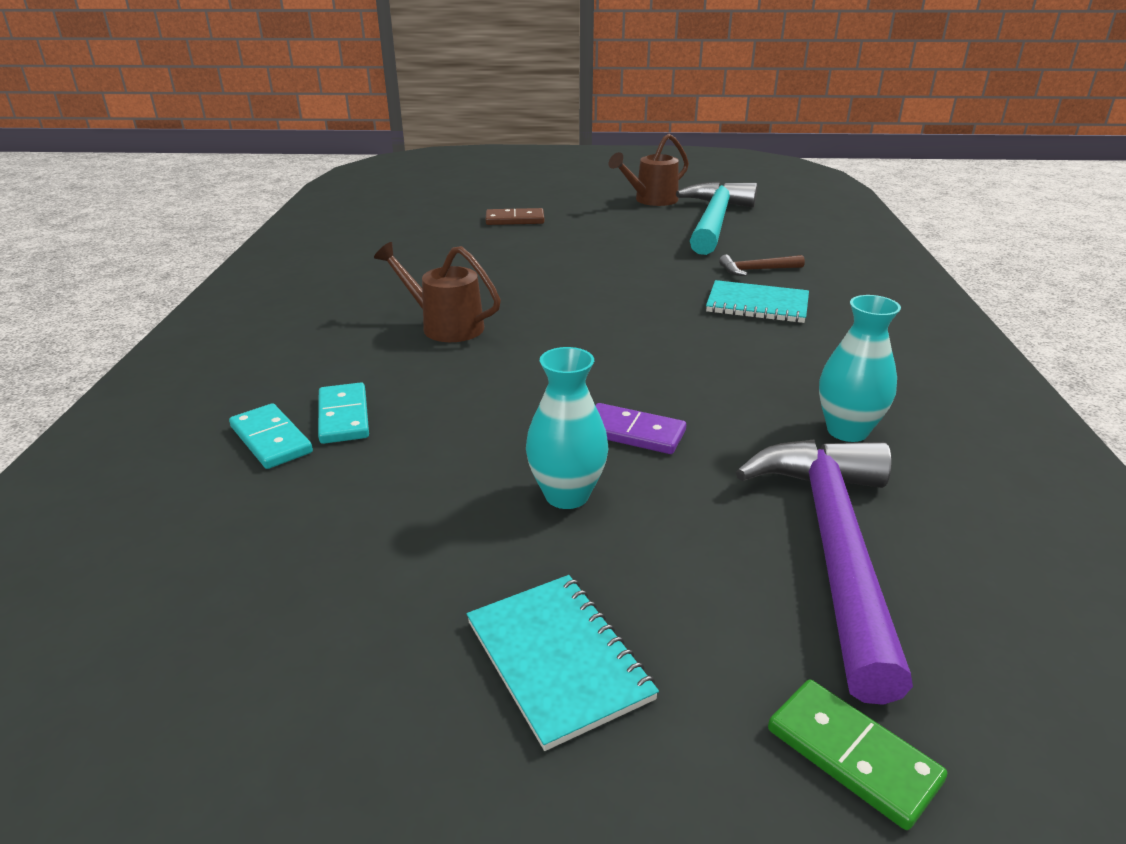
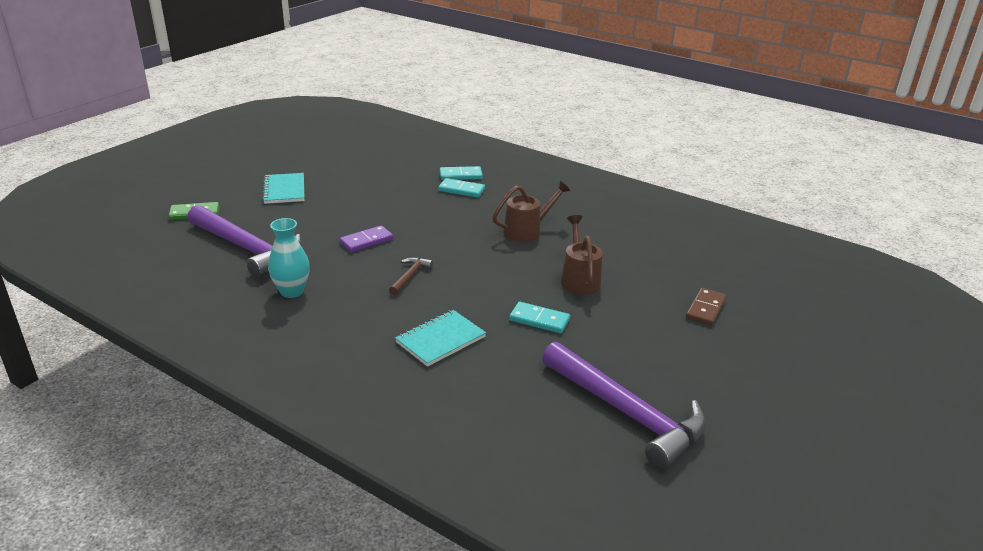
camera: 120 degrees right, 0 degrees up
(558, 660) = (284, 190): turquoise notebook -> turquoise notebook turned 75 degrees clockwise
(567, 495) = (348, 214): turquoise vase -> none
(643, 273) = (539, 320): none -> turquoise domino
(651, 200) = (720, 405): brown watering can -> brown watering can (579, 279)
(714, 221) = (626, 412): turquoise hammer -> purple hammer
(757, 270) = (495, 373): brown hammer -> brown hammer (410, 276)

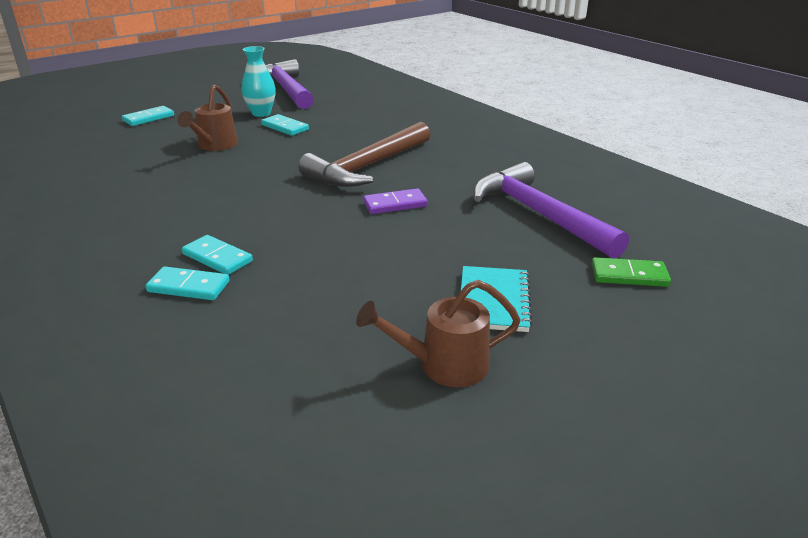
camera: 160 degrees left, 0 degrees up
(292, 291) = (487, 169): turquoise vase -> turquoise vase (261, 113)
(410, 276) = (368, 166): brown hammer -> brown hammer, size x2.32
(440, 340) = (371, 126): turquoise notebook -> none
(527, 230) = (202, 191): brown watering can -> brown watering can (443, 365)
(706, 309) = (148, 118): brown domino -> turquoise domino

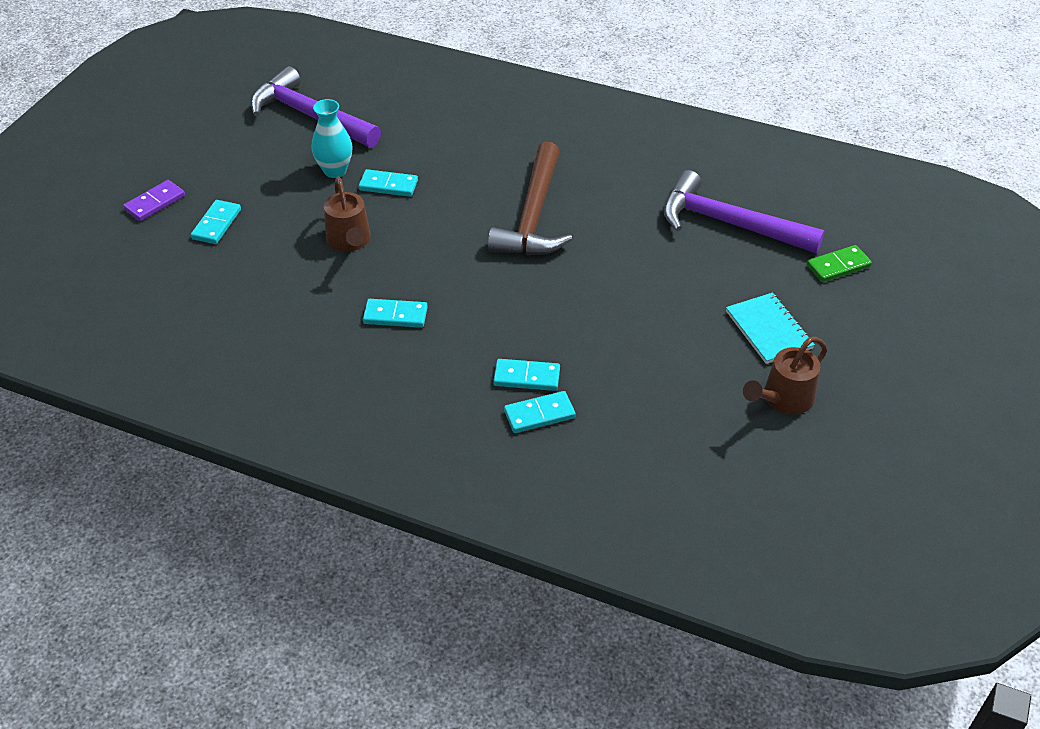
camera: 30 degrees left, 15 degrees up
(180, 190) = (395, 316): none -> turquoise domino
(395, 204) = (605, 256): purple domino -> purple domino (155, 203)

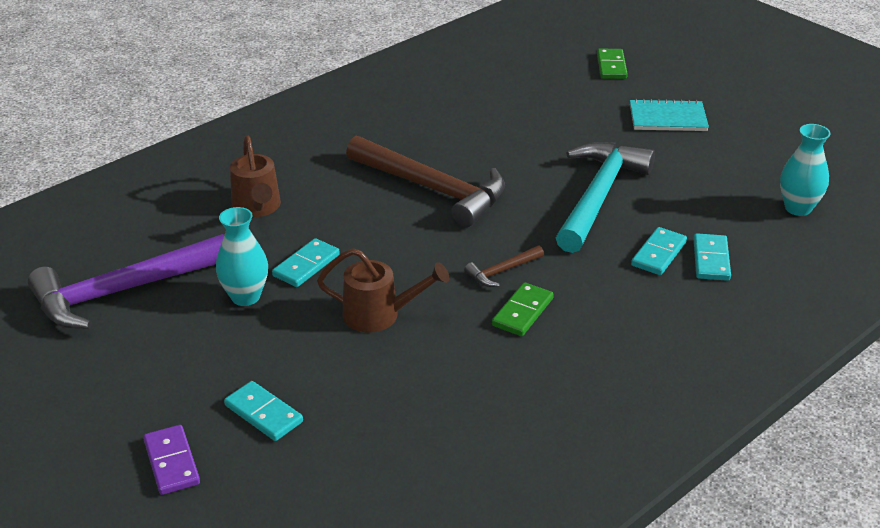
camera: 65 degrees left, 10 degrees down
(395, 316) = (523, 312): turquoise domino -> green domino
(443, 289) = (502, 271): none -> brown hammer
(592, 317) = (598, 196): none -> turquoise hammer
(670, 461) = (798, 208): none -> turquoise vase
(729, 223) = (524, 95): purple hammer -> none
(782, 399) = (751, 136): brown watering can -> brown watering can (257, 208)

